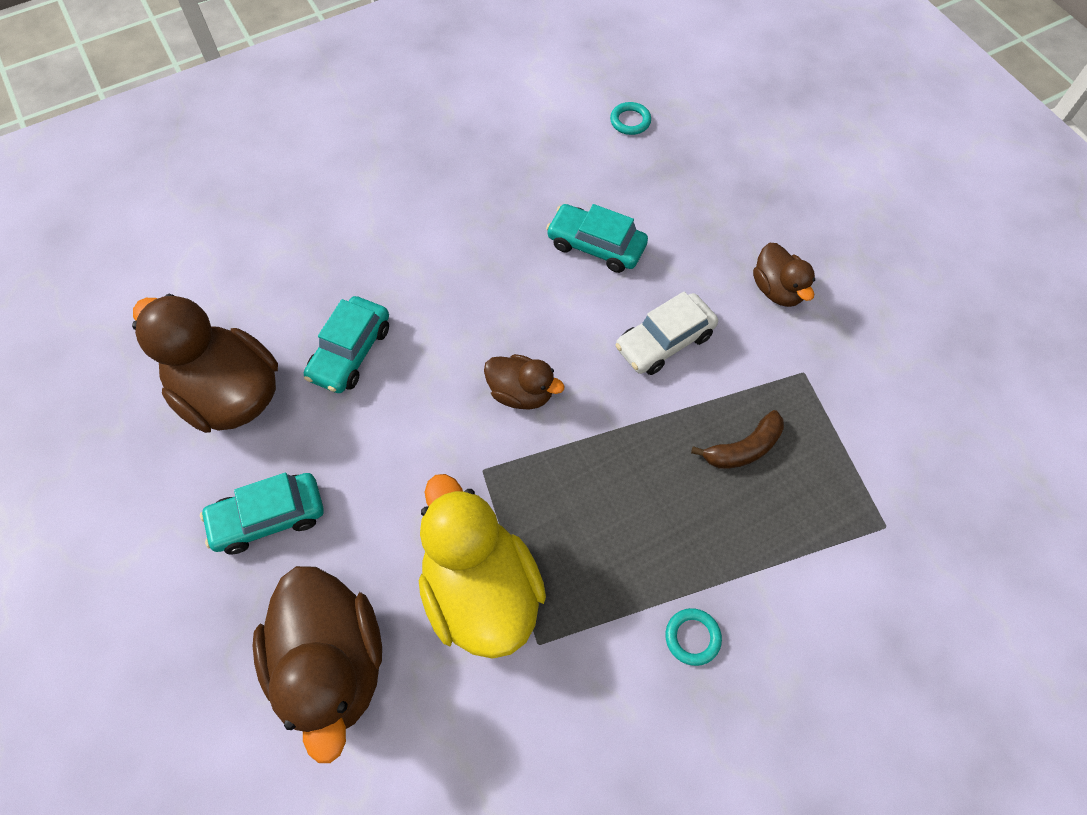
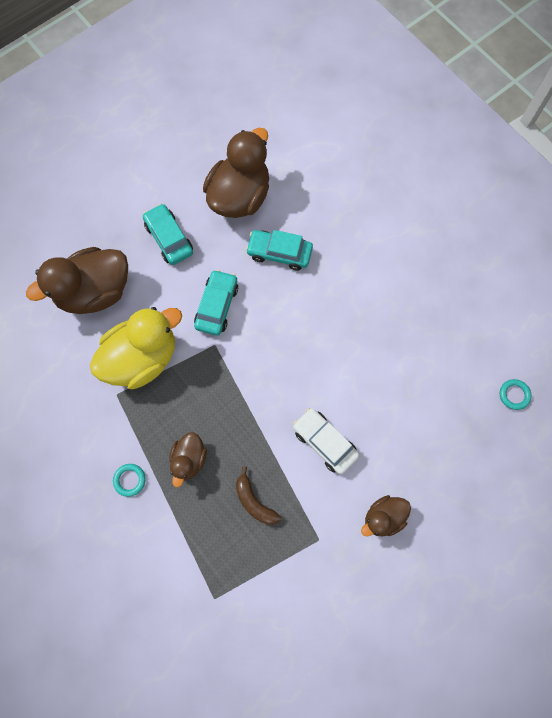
camera: 80 degrees right, 10 degrees up
(521, 393) = (269, 357): brown duck -> brown duck (189, 460)
(596, 245) = (393, 386): turquoise car -> turquoise car (217, 306)

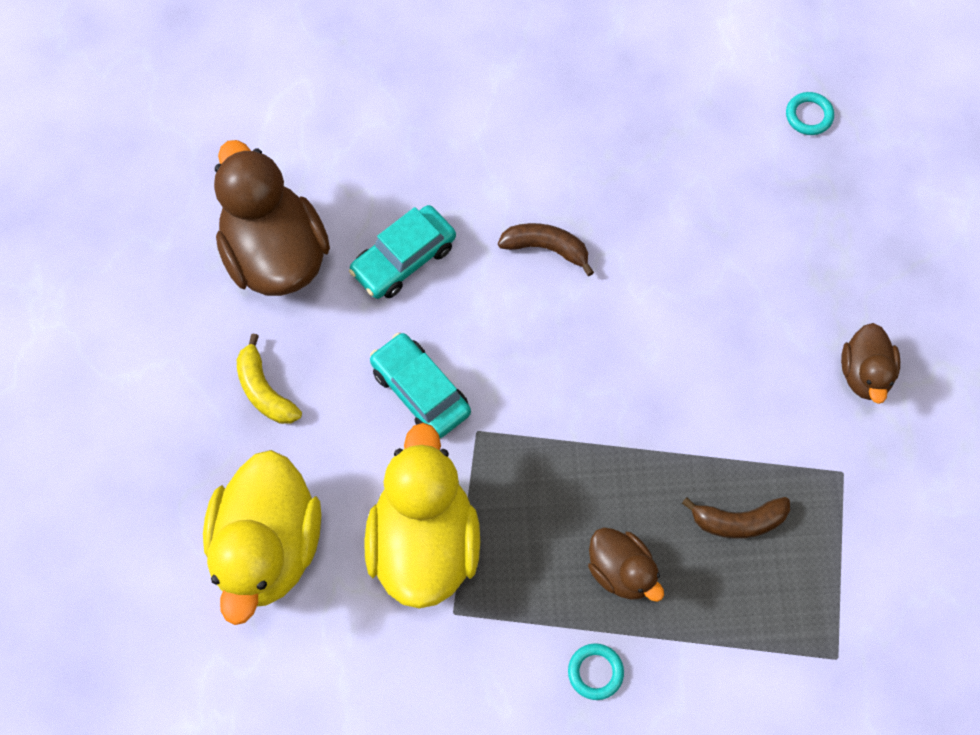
camera: 55 degrees left, 5 degrees down
(94, 292) = (268, 548): brown duck -> yellow duck
(169, 239) = (264, 390): turquoise car -> yellow banana
(325, 442) = (717, 379): white car -> none
(334, 314) = (546, 248): none -> brown banana

